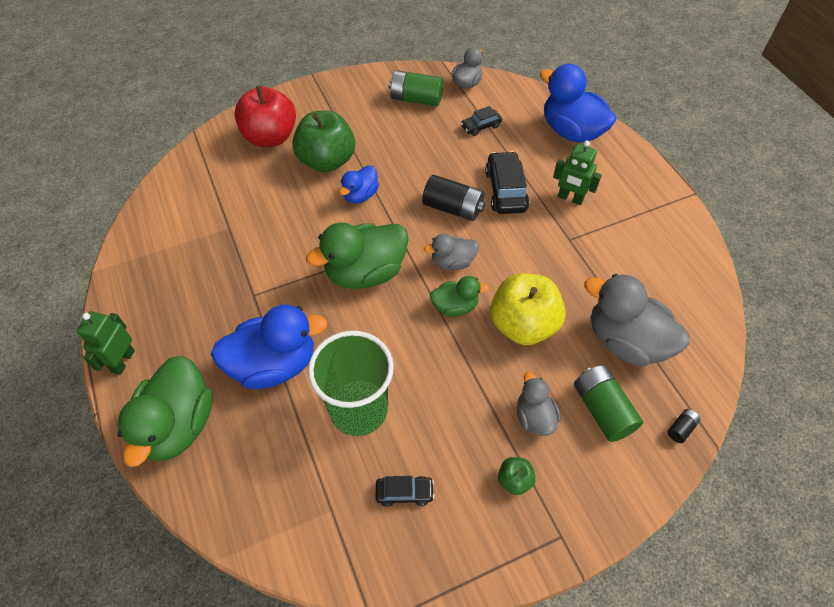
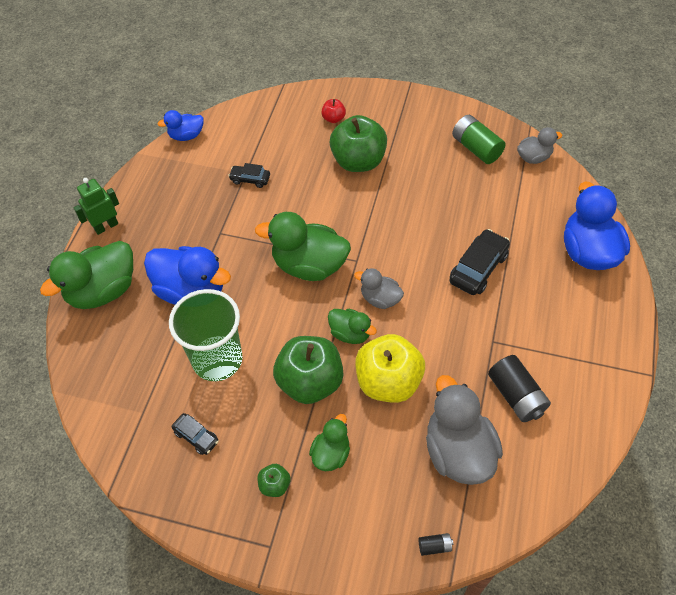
camera: 40 degrees right, 0 degrees up
(270, 137) = (333, 119): red apple -> red apple, size x0.45
(360, 195) = (359, 203): blue duck -> blue duck (186, 136)
(453, 208) = (420, 257): black battery -> black battery (516, 396)
(460, 370) = (310, 382): none -> green apple
(480, 126) = (509, 202): black car -> black car (250, 179)
(534, 417) = (331, 454): grey duck -> green duck
(570, 198) = (528, 308): green robot -> none
(602, 409) = (387, 486): green battery -> none

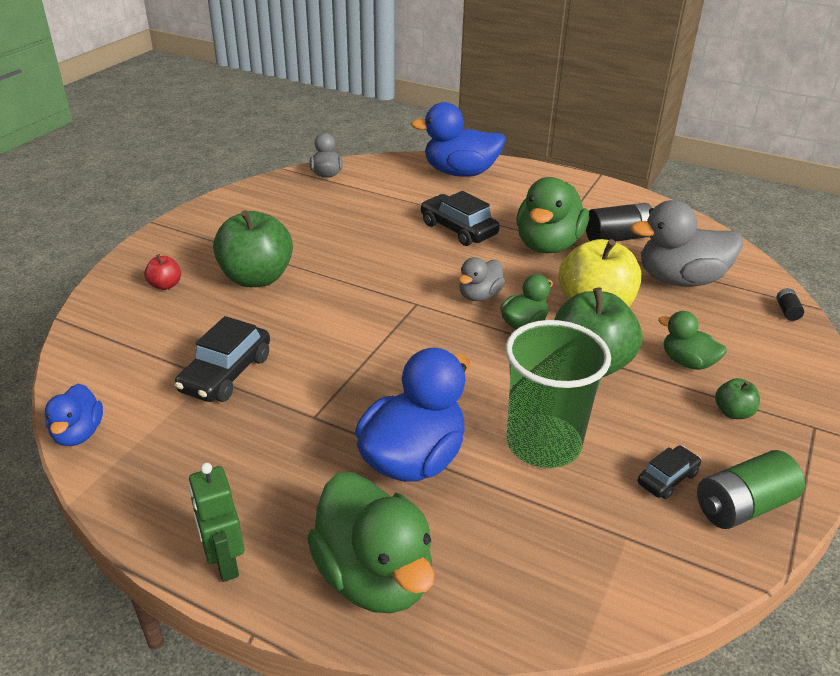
camera: 80 degrees left, 20 degrees down
(250, 179) = (226, 374): black car -> black car, size x1.73
(309, 265) = (410, 341): green duck -> green duck (548, 245)
(476, 148) = (291, 201): green battery -> green battery (742, 506)

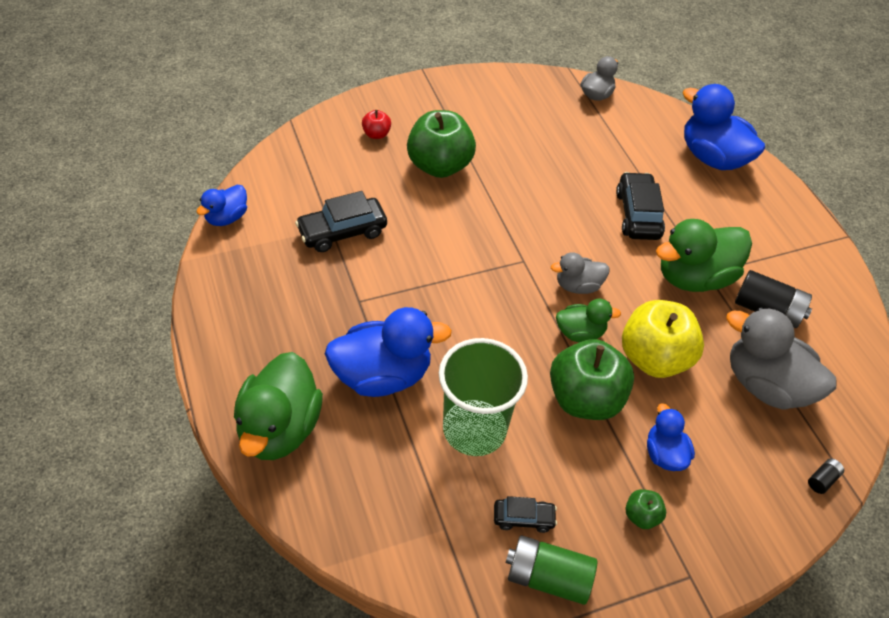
camera: 40 degrees right, 15 degrees up
(225, 562) = (218, 357): green robot -> none
(687, 362) = (664, 454): green duck -> blue duck

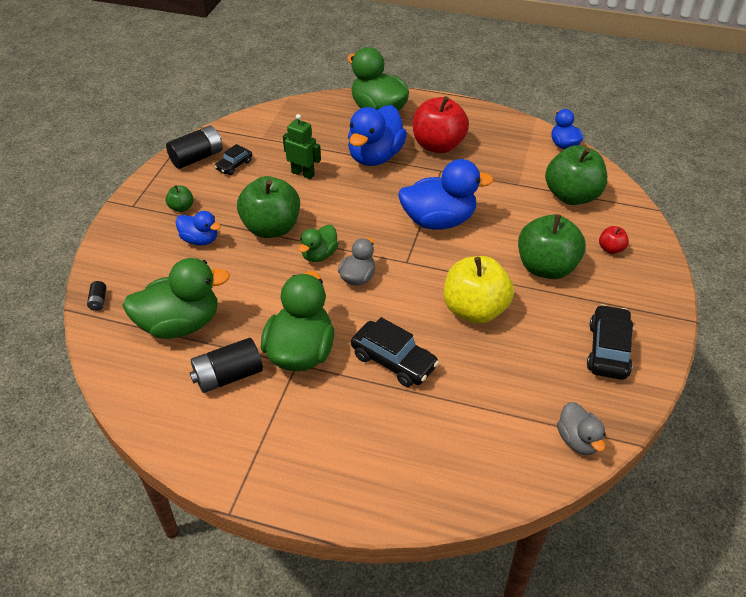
camera: 130 degrees right, 5 degrees down
(312, 326) = (438, 145): none -> red apple
(317, 182) = (571, 196): none -> green apple
(342, 232) = (510, 187): black car -> black car (608, 350)
(474, 429) = (303, 173): green cup -> green robot
(548, 577) = (197, 158): green battery -> black battery
(654, 358) = (262, 279): yellow apple -> yellow apple (474, 310)
(712, 157) = (416, 477): blue duck -> blue duck (438, 220)
(766, 385) = (180, 324): grey duck -> green duck

